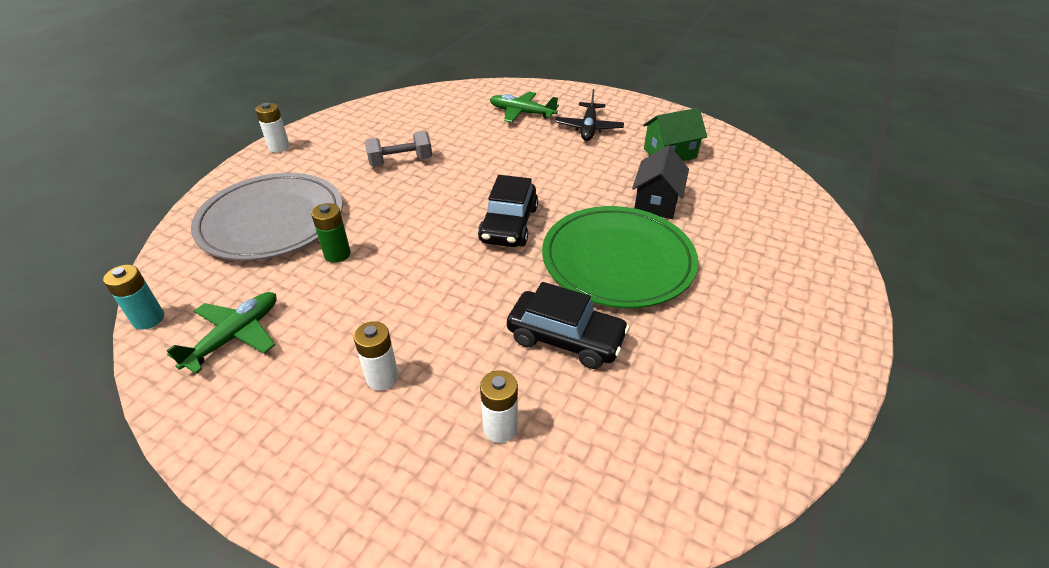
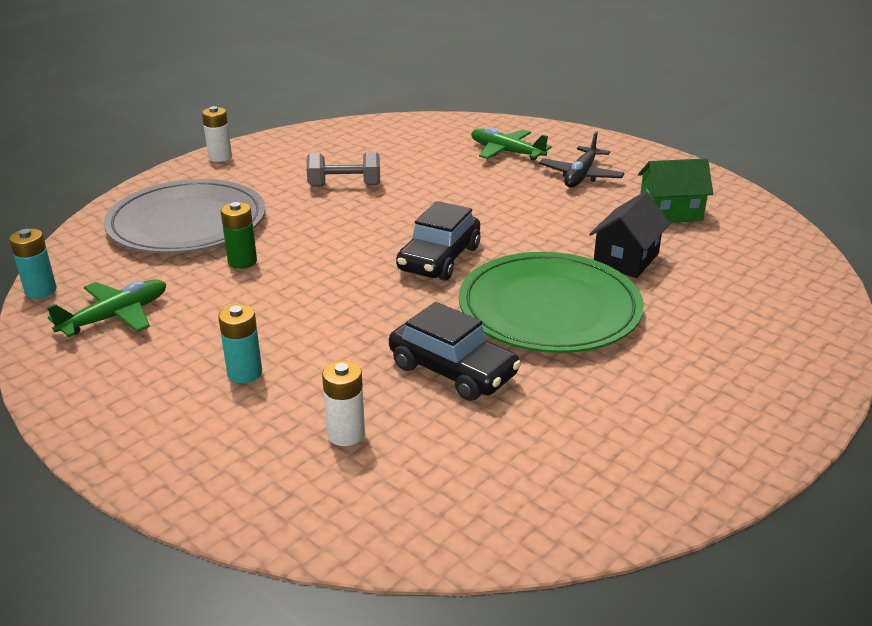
camera: 15 degrees right, 10 degrees down
(382, 378) = (244, 373): white battery -> turquoise battery

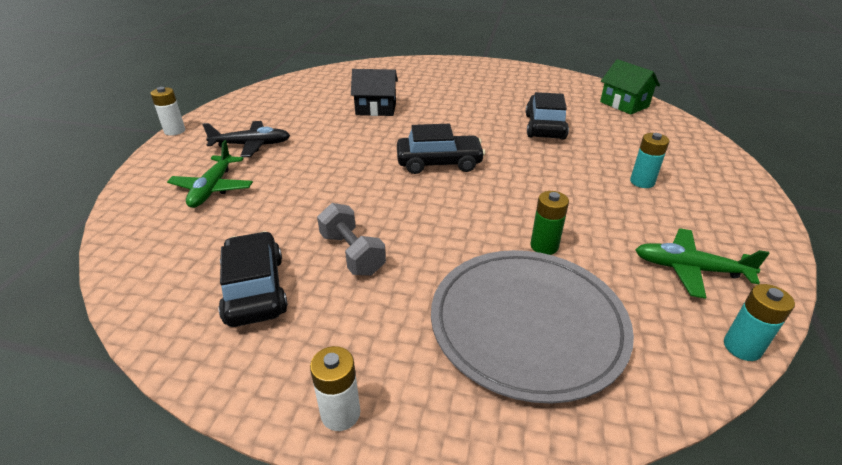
camera: 120 degrees left, 5 degrees up
(346, 434) = (628, 137): white battery -> white battery (175, 131)
(350, 151) = (255, 289): none -> black car
(549, 308) = (455, 117): green plate -> none
(670, 212) = (297, 107): green house -> green house (624, 104)

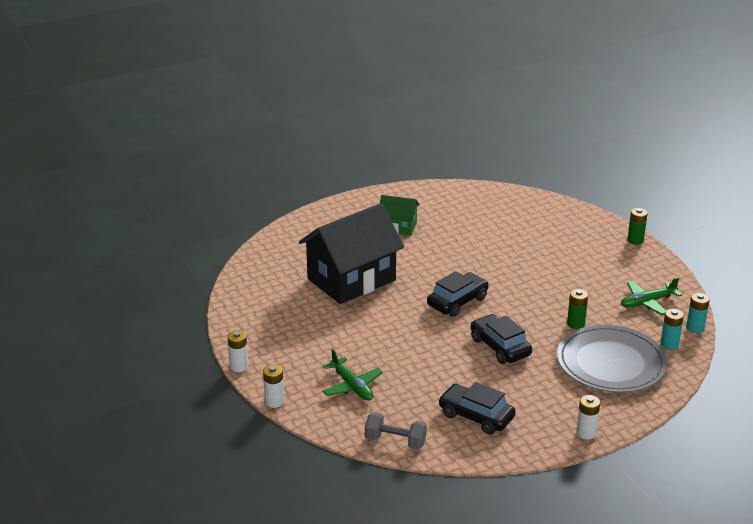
camera: 40 degrees left, 5 degrees down
(137, 168) = (274, 401): none -> white battery
(252, 145) = (318, 348): black plane -> none
(352, 254) = (493, 376): grey dumbbell -> grey dumbbell (395, 441)
(376, 109) = (351, 279): black house -> black house, size x2.03
(544, 127) = (482, 243): black car -> black car (500, 347)
(624, 104) = (508, 200): green house -> green house (398, 227)
(642, 182) = (579, 261): turquoise battery -> turquoise battery (669, 344)
(752, 190) = (635, 240): none -> green battery

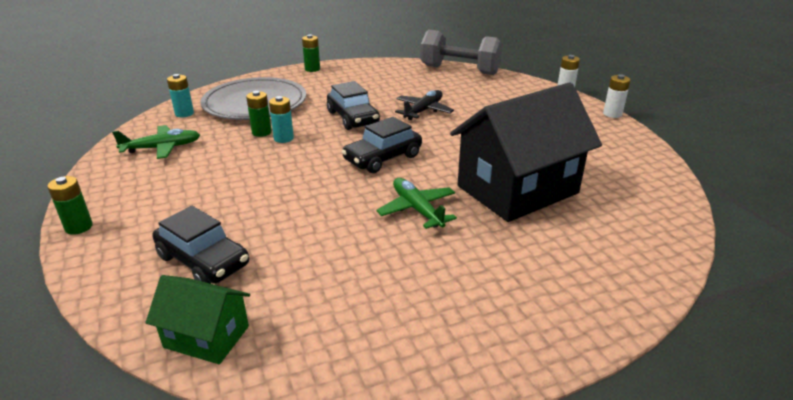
camera: 175 degrees left, 0 degrees up
(352, 386) = (498, 98): green plane -> green plane (417, 209)
(395, 441) = (459, 70): grey dumbbell -> grey dumbbell, size x1.68
(398, 227) = (451, 275): green house -> green house (206, 337)
(431, 361) = (423, 111): none -> black plane
(476, 416) = (393, 79): black car -> black car (203, 260)
(586, 433) = (312, 69): white battery -> green battery
(695, 328) = (141, 124): turquoise battery -> turquoise battery (283, 138)

